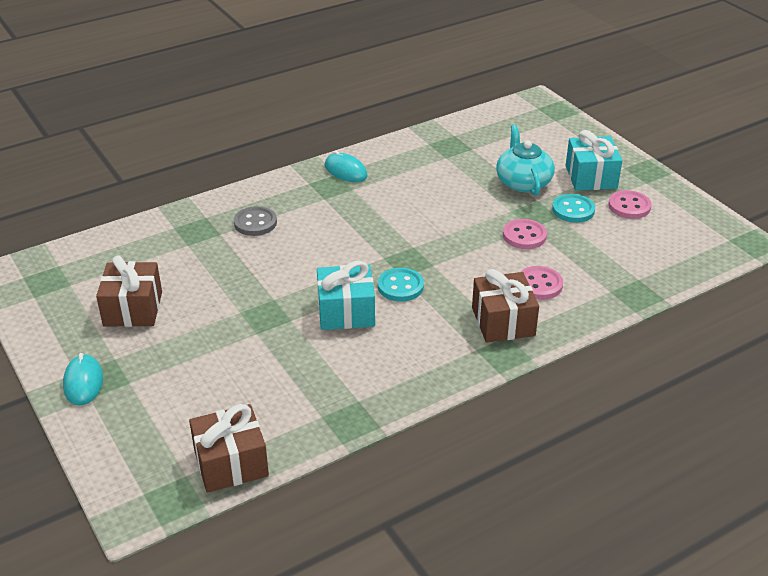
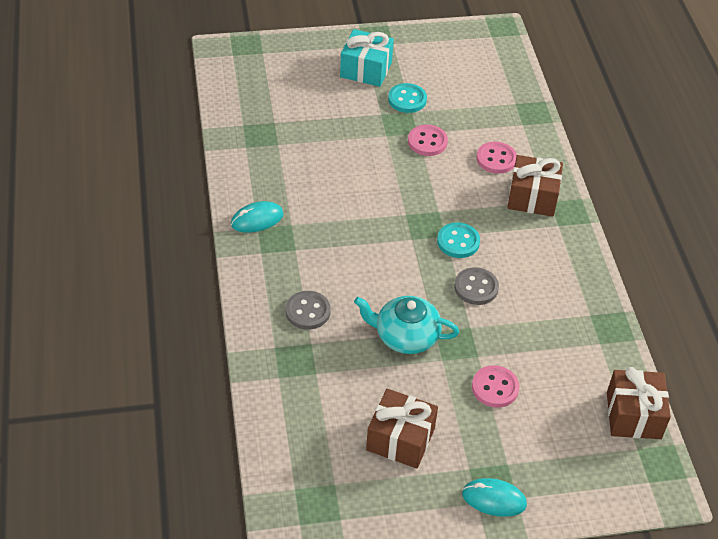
camera: 70 degrees left, 10 degrees up
(346, 312) = (476, 287): turquoise gift -> grey button
(523, 182) = (349, 111): turquoise teapot -> turquoise teapot (406, 336)
(629, 206) = (420, 67): pink button -> pink button (495, 388)

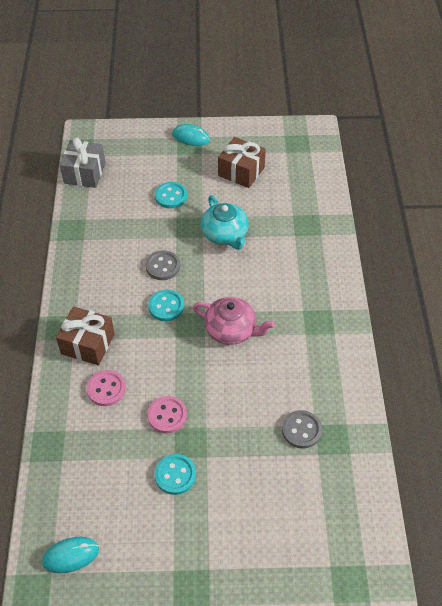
camera: 170 degrees left, 5 degrees up
(257, 219) = (335, 341): turquoise mouse -> turquoise mouse (71, 555)
(307, 311) = (296, 258): grey button -> grey button (301, 430)
(366, 70) = (212, 526): turquoise gift -> none
(376, 222) = (231, 330): none -> pink teapot
(406, 336) = (225, 234): turquoise teapot -> turquoise teapot turned 45 degrees clockwise
(495, 388) = (171, 196): pink button -> turquoise button
(633, 415) = (84, 173): brown gift -> grey gift

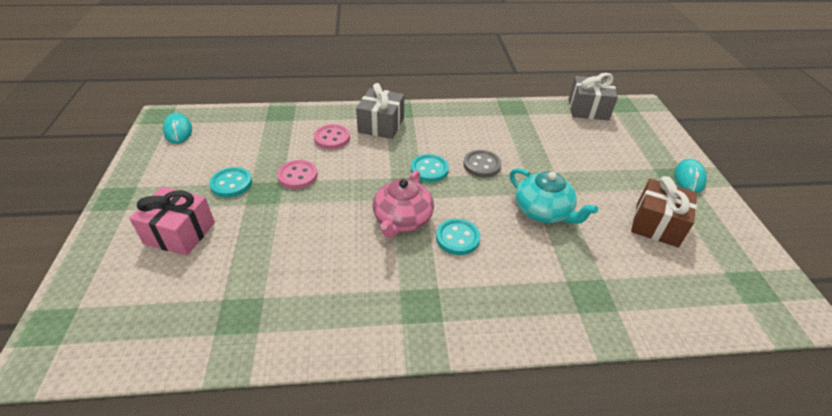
camera: 85 degrees right, 10 degrees down
(88, 344) = (381, 125): brown gift -> grey gift
(171, 196) = (584, 166): turquoise button -> turquoise button (457, 238)
(225, 234) = (543, 211): turquoise teapot -> turquoise teapot turned 105 degrees counterclockwise
(244, 506) = (180, 233): none -> pink gift
(301, 430) = (258, 283): grey button -> none

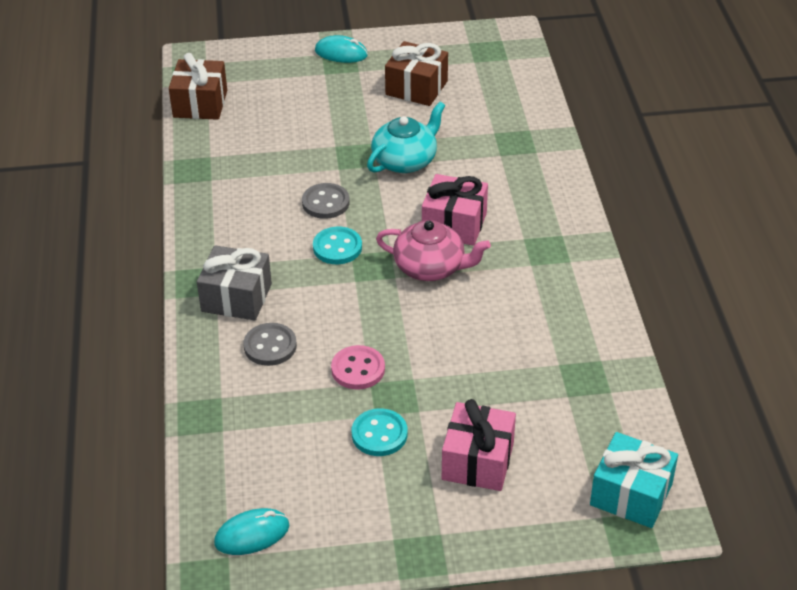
camera: 90 degrees left, 0 degrees up
(86, 333) = (631, 494): none -> turquoise gift
(332, 138) = (270, 346): pink button -> grey button
(457, 238) = (454, 224): turquoise button -> pink gift
(588, 109) = (200, 104): grey gift -> brown gift

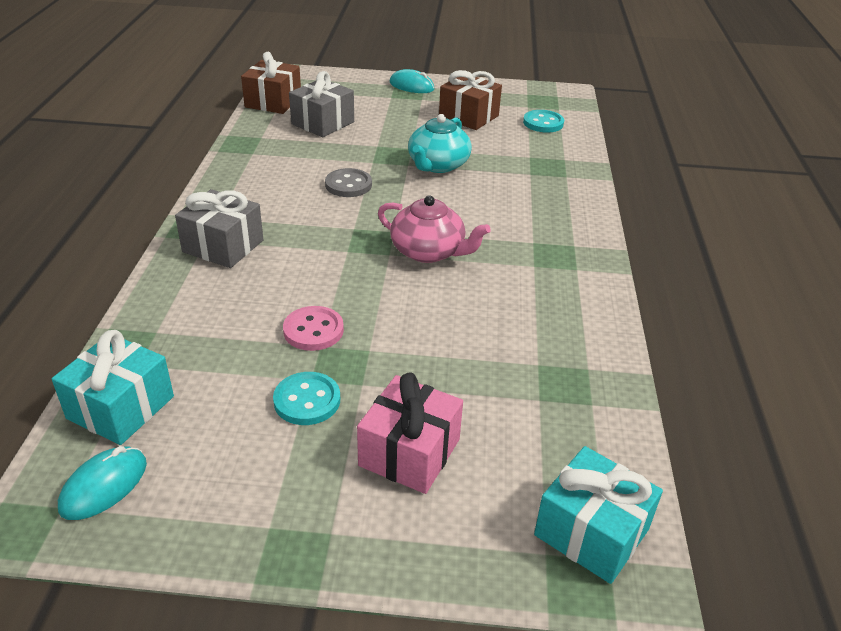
camera: 10 degrees right, 5 degrees down
(229, 470) = (121, 407): none -> turquoise gift
(252, 534) = (104, 486): turquoise mouse -> turquoise mouse turned 45 degrees counterclockwise
(266, 125) = (323, 123): none -> grey gift
(270, 346) = (233, 293): grey button -> none
(337, 247) = (343, 221): turquoise button -> turquoise button (543, 123)
(405, 161) = (437, 165): turquoise teapot -> turquoise teapot turned 150 degrees clockwise
(454, 224) = (466, 220): pink gift -> none

